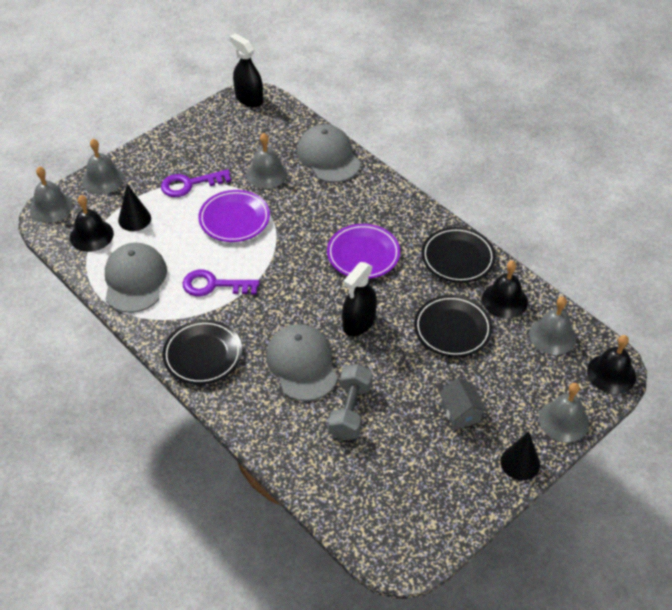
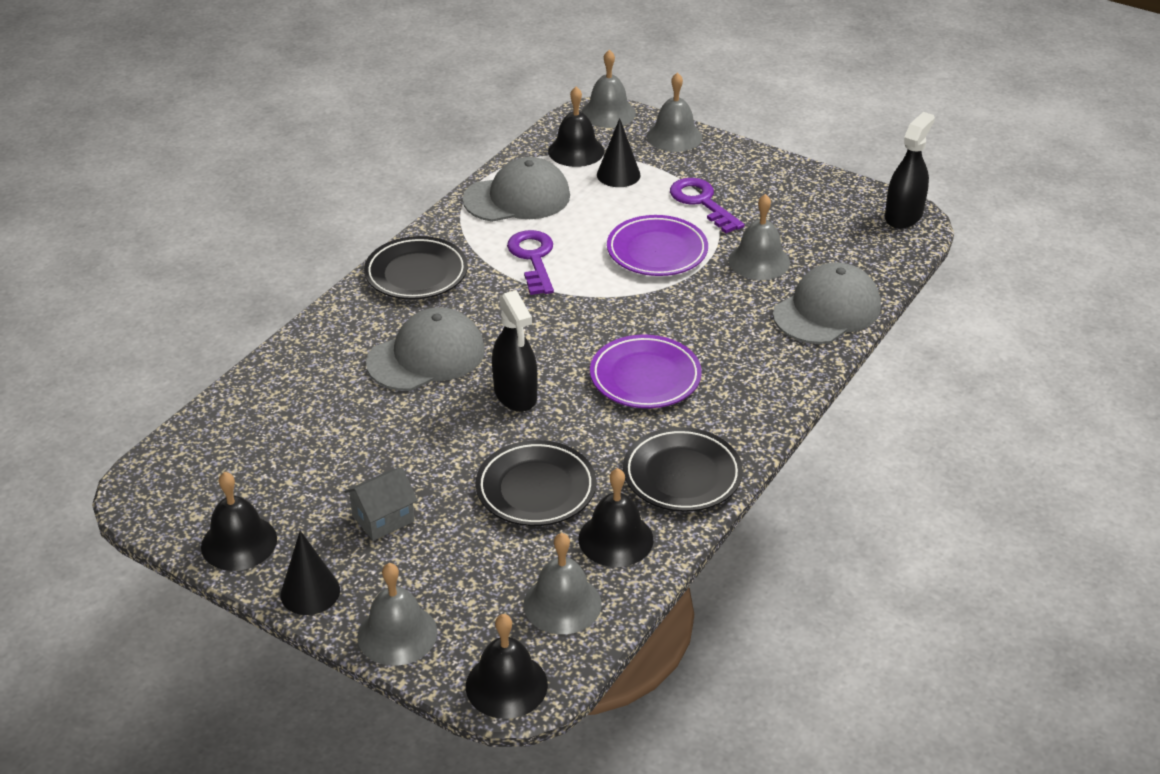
camera: 75 degrees right, 10 degrees down
(350, 411) = (361, 412): grey dumbbell -> none
(359, 322) = (515, 394): black spray bottle -> black spray bottle turned 135 degrees counterclockwise
(465, 499) = (239, 542): none -> black bell

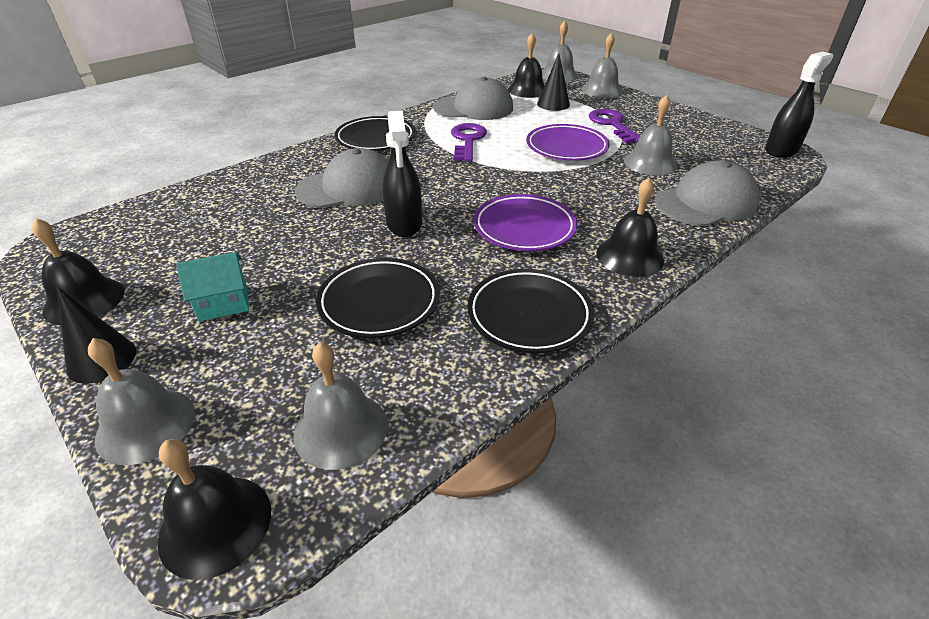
camera: 15 degrees right, 0 degrees up
(383, 518) = (223, 303): grey house -> turquoise house
(616, 539) = (434, 366): black bell -> black bell (629, 256)

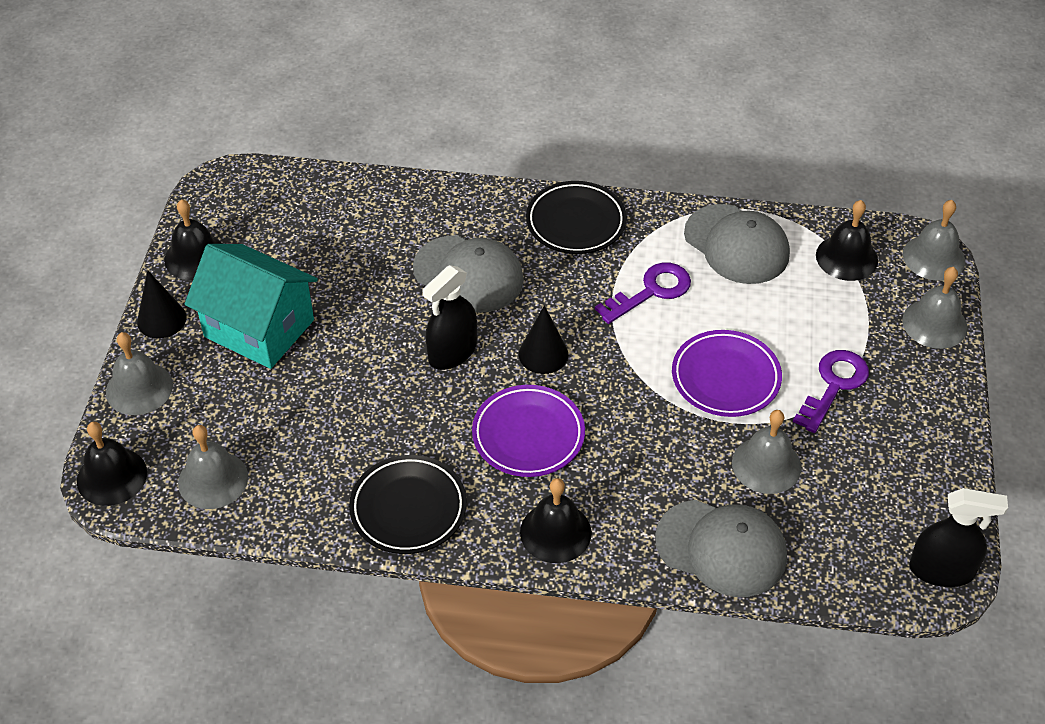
camera: 50 degrees right, 10 degrees up
(223, 303) = (259, 328): turquoise house -> turquoise house, size x2.00
(379, 302) = (340, 411): black plate -> none
(553, 104) = (831, 304): black cone -> black cone (543, 354)

